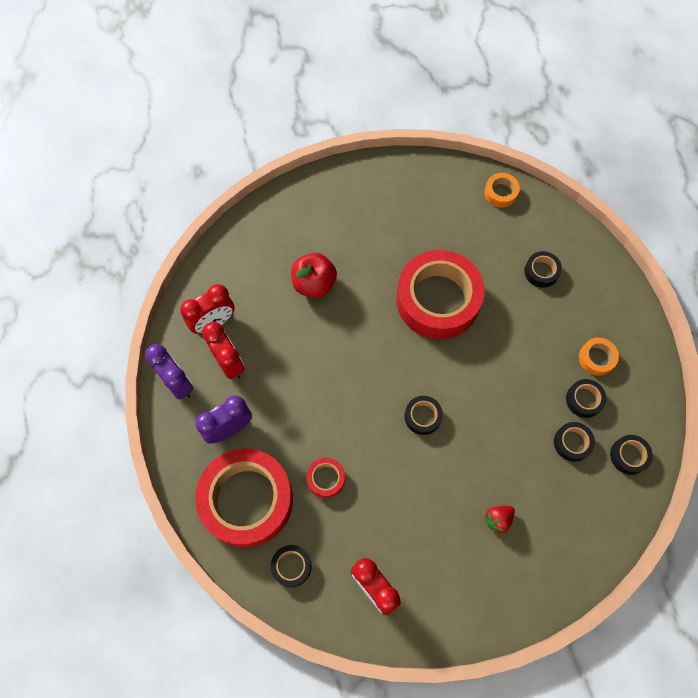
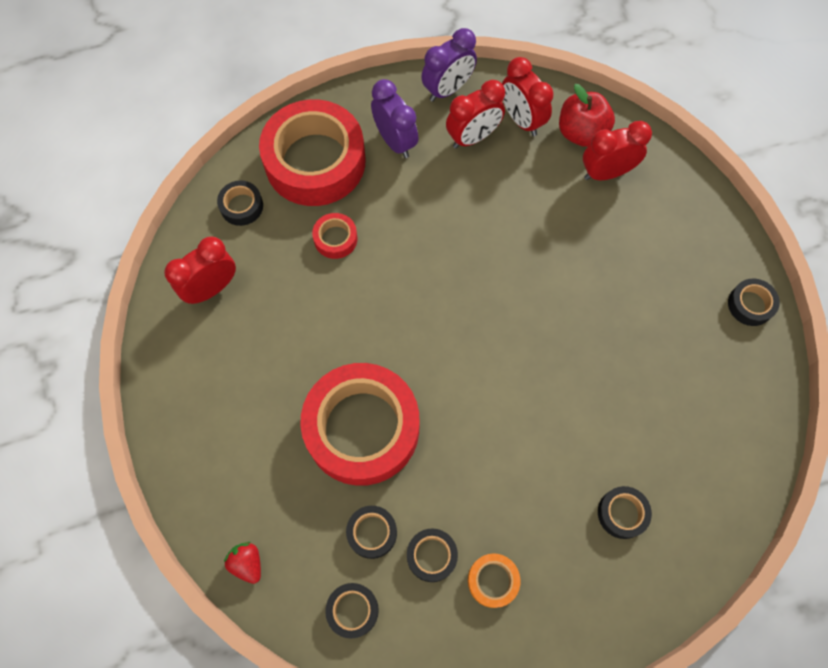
camera: 90 degrees right, 0 degrees up
(268, 261) = (606, 173): none -> red clock
(314, 283) = (579, 223): red apple -> red apple (581, 133)
(422, 416) = (408, 346): black tape -> black tape (750, 305)
(438, 300) = (568, 370): red tape -> red tape (362, 428)
(498, 519) = (278, 429): red strawberry -> red strawberry (247, 563)
(500, 193) = (745, 464): orange tape -> none

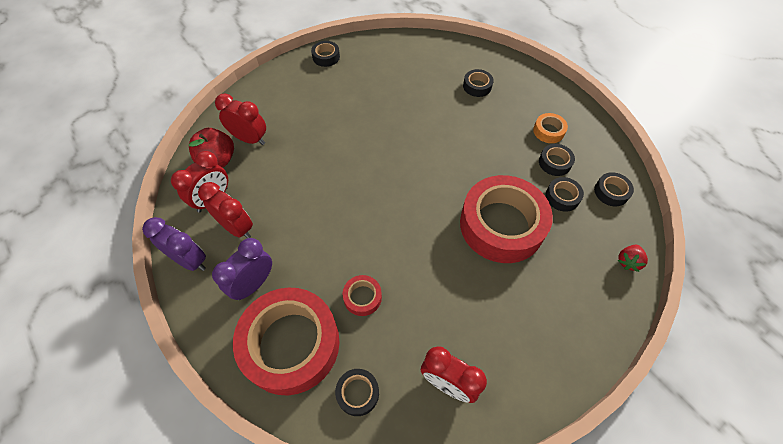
camera: 110 degrees left, 10 degrees down
(606, 173) = (250, 139): red clock -> red clock turned 150 degrees clockwise

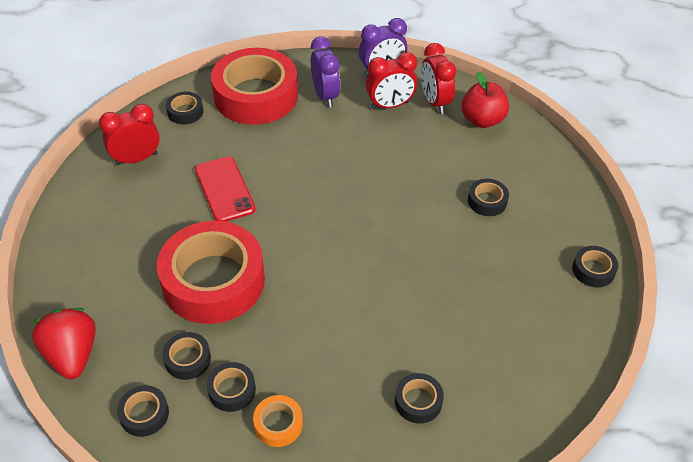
camera: 125 degrees right, 10 degrees down
(250, 139) = (494, 150): red clock -> none
(305, 121) = (487, 201): none -> black tape
(362, 297) = (249, 148): red tape -> none
(421, 281) = (224, 189): none -> red phone
(628, 261) = (72, 355): red strawberry -> red strawberry, size x1.87

